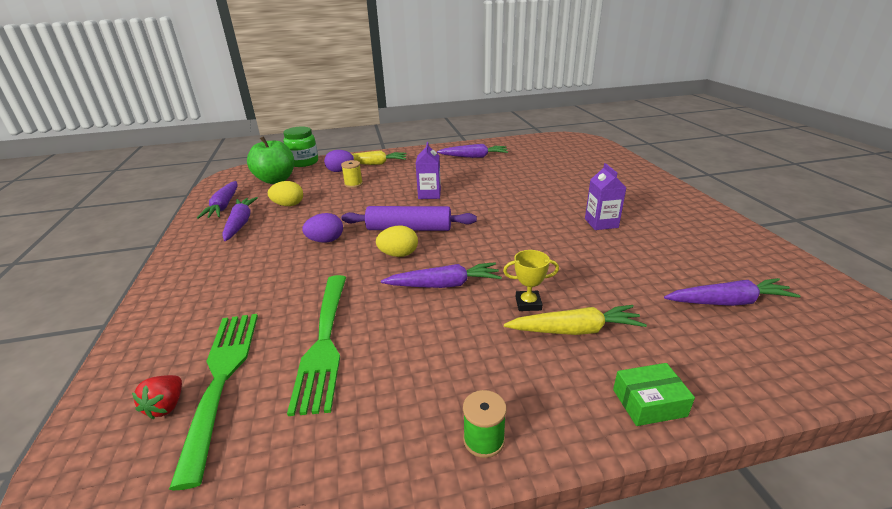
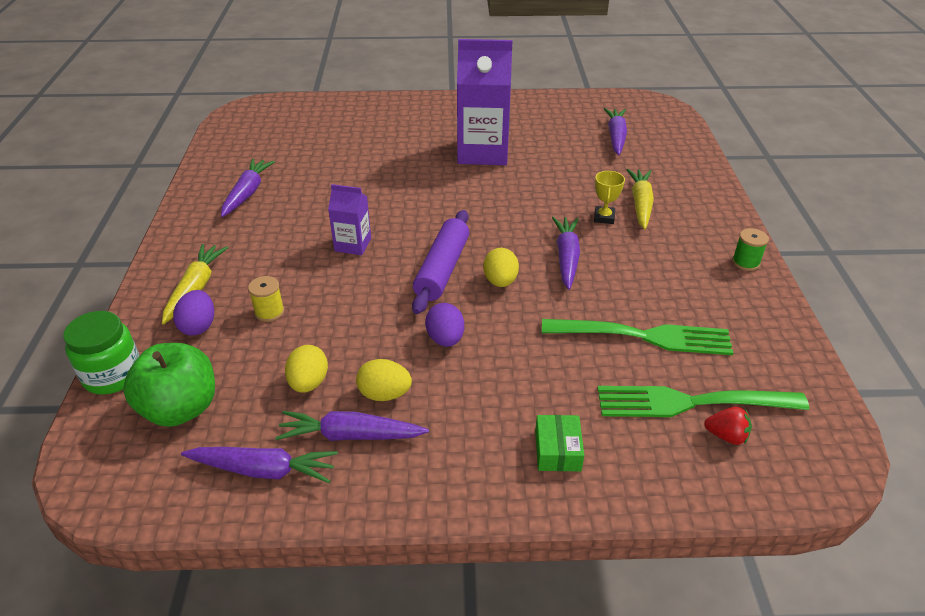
camera: 80 degrees left, 10 degrees up
(273, 228) = (384, 394): none -> yellow egg
(601, 223) = (483, 152): purple carton -> purple carton, size x1.97
(649, 402) = (711, 195): green box -> green box (557, 450)

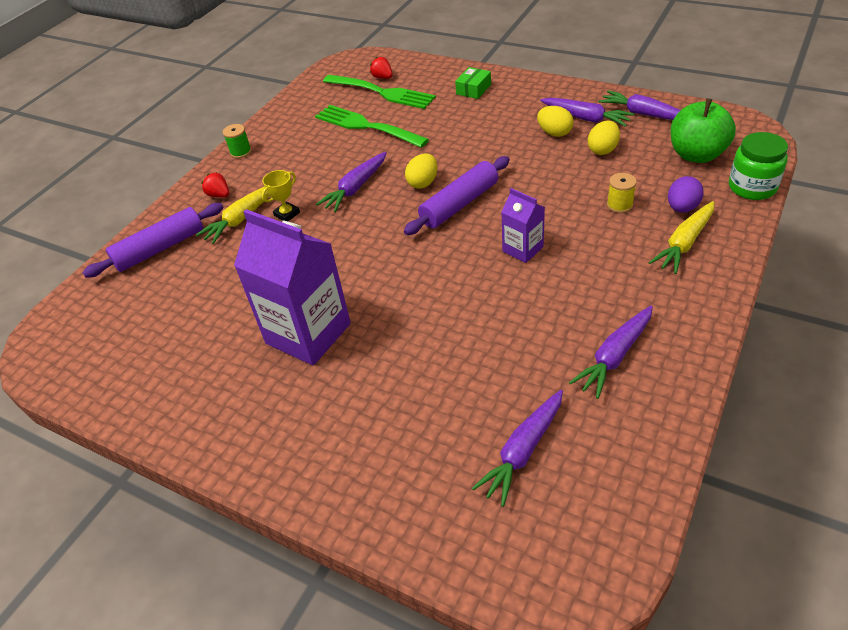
camera: 145 degrees left, 5 degrees up
(445, 339) = (494, 154): purple egg -> none
(616, 137) = (153, 308): purple carrot -> purple carrot (523, 451)
(674, 167) = (160, 248): none -> purple rolling pin
(694, 216) = (219, 195): none -> red strawberry

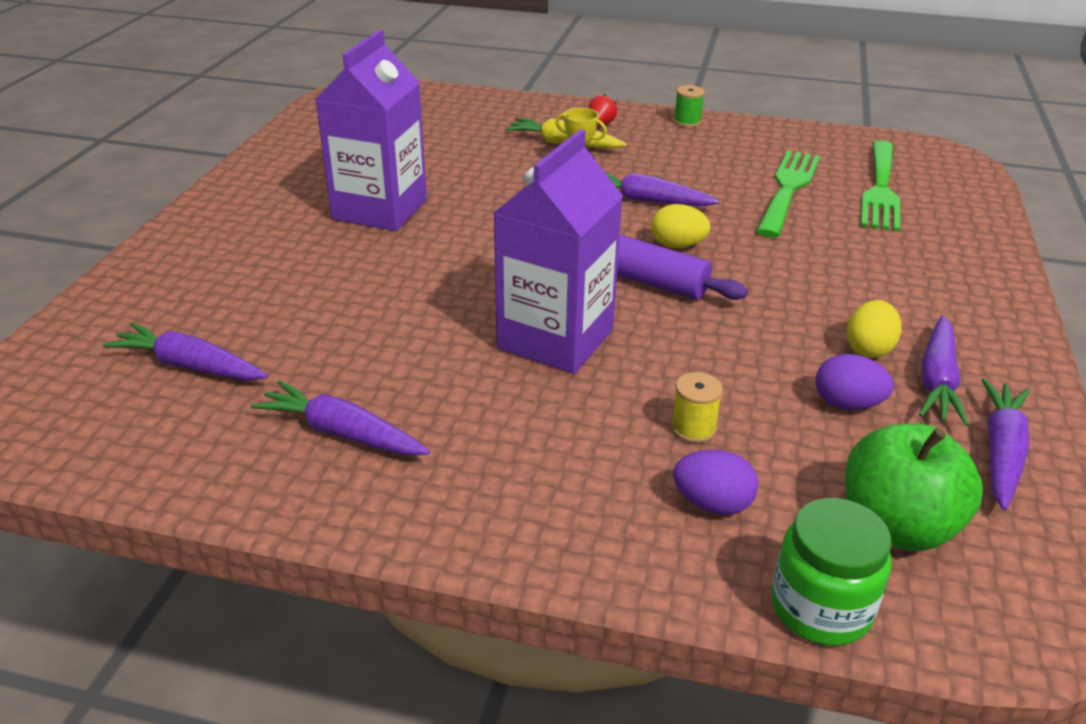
camera: 70 degrees right, 10 degrees down
(160, 248) = (502, 113): purple rolling pin -> none
(383, 77) = (921, 184): red strawberry -> none
(473, 89) = (946, 261): green box -> none
(522, 249) = (555, 339): purple carton -> purple carton, size x1.97
(603, 150) = (847, 404): yellow egg -> purple egg
(684, 243) = (611, 506): yellow carrot -> none

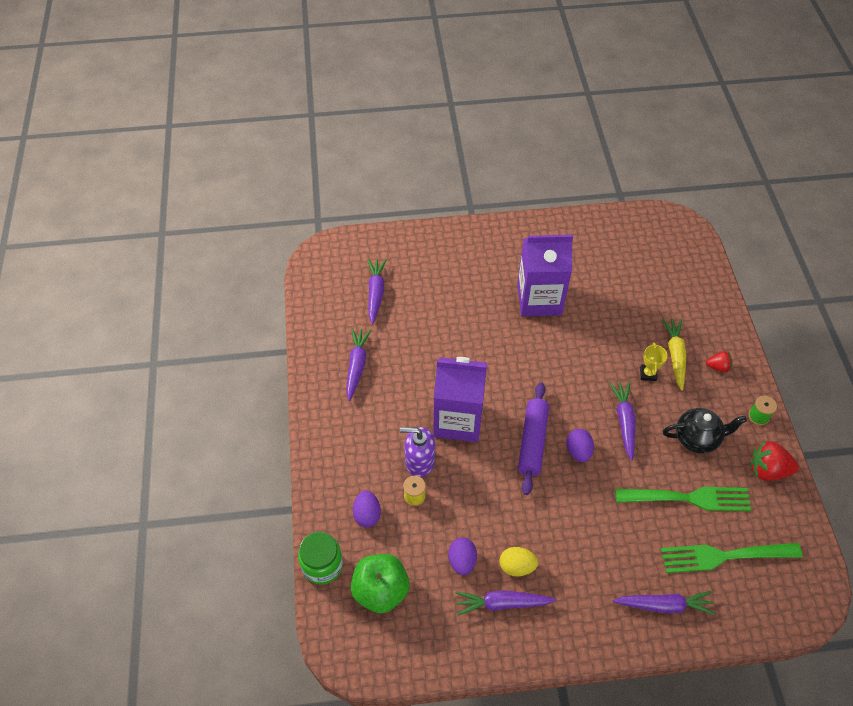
camera: 70 degrees right, 20 degrees up
(620, 404) = (419, 462): none -> purple soap dispenser
(677, 245) = (578, 451): yellow egg -> purple egg
(700, 162) = (697, 438): none -> black teapot
(765, 135) = (767, 470): none -> red strawberry
(1001, 452) = (453, 636): purple carrot -> purple carrot (664, 605)

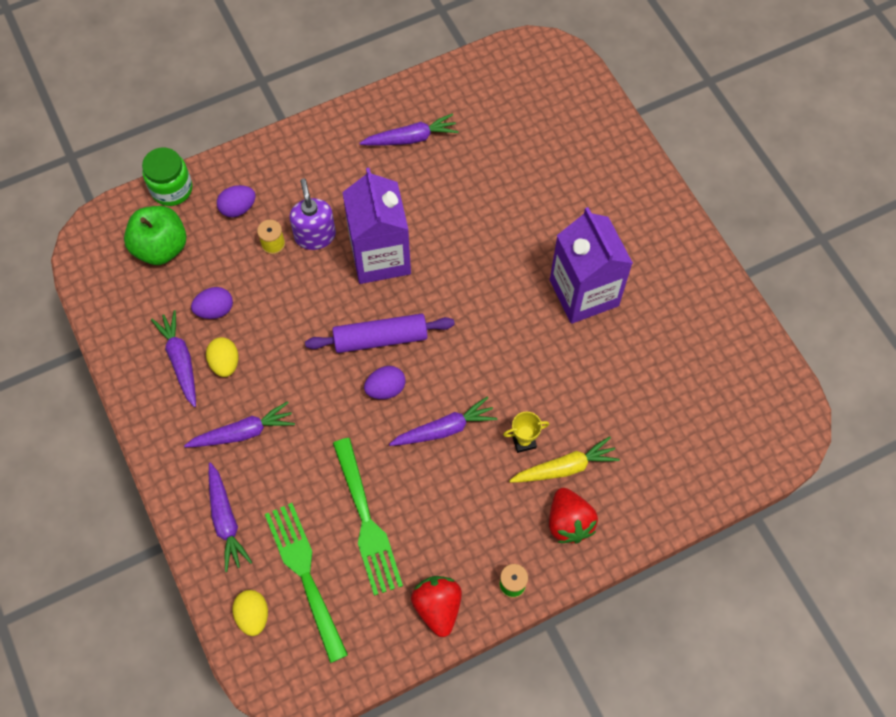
camera: 70 degrees right, 10 degrees up
(375, 293) = (516, 123): purple carrot -> purple carrot (243, 432)
(697, 438) = (452, 516): black teapot -> none
(718, 367) = (569, 522): red strawberry -> red strawberry, size x1.71
(752, 606) = (253, 615): none -> yellow egg

